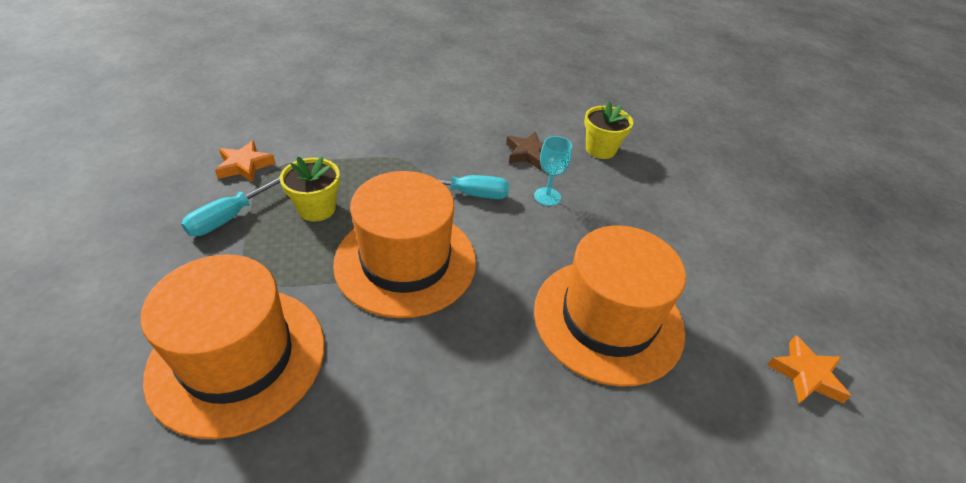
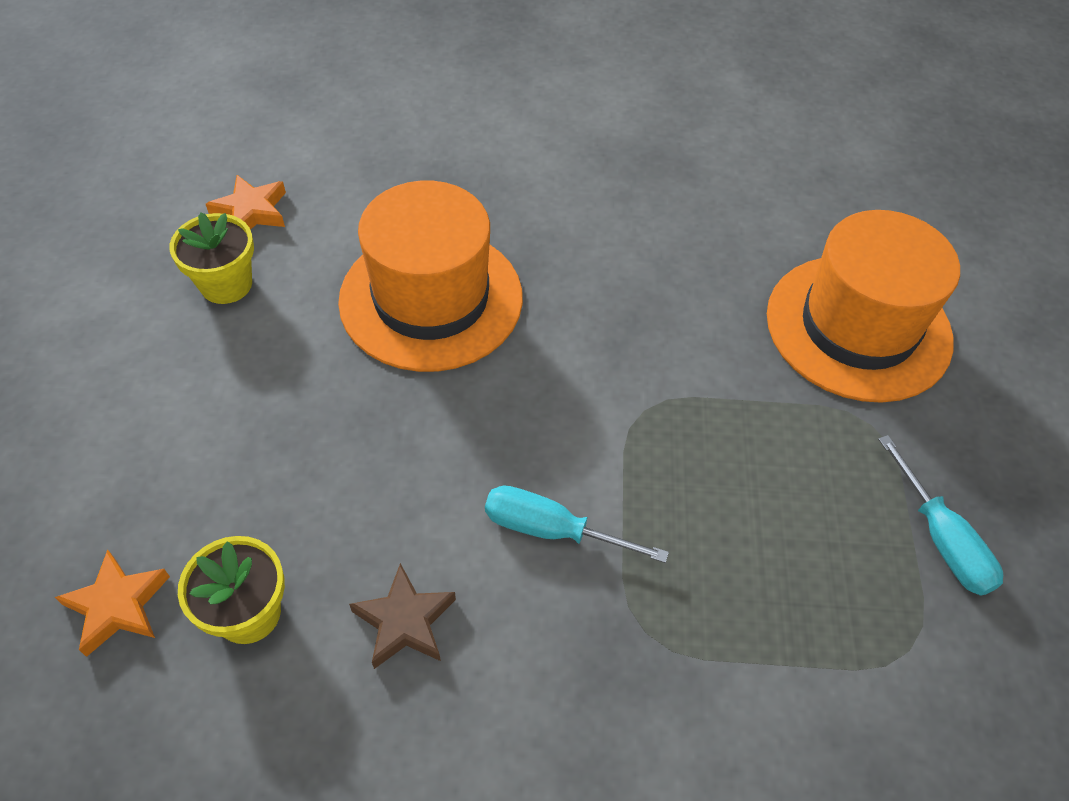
camera: 165 degrees left, 10 degrees up
(230, 217) = (940, 538): turquoise screwdriver -> turquoise screwdriver turned 105 degrees clockwise
(245, 166) = (960, 667): orange star -> orange star (117, 605)
(317, 209) = (808, 535): yellow flower pot -> yellow flower pot (226, 284)
(405, 261) = (669, 416): orange hat -> none
(547, 196) = (418, 502): turquoise goblet -> none

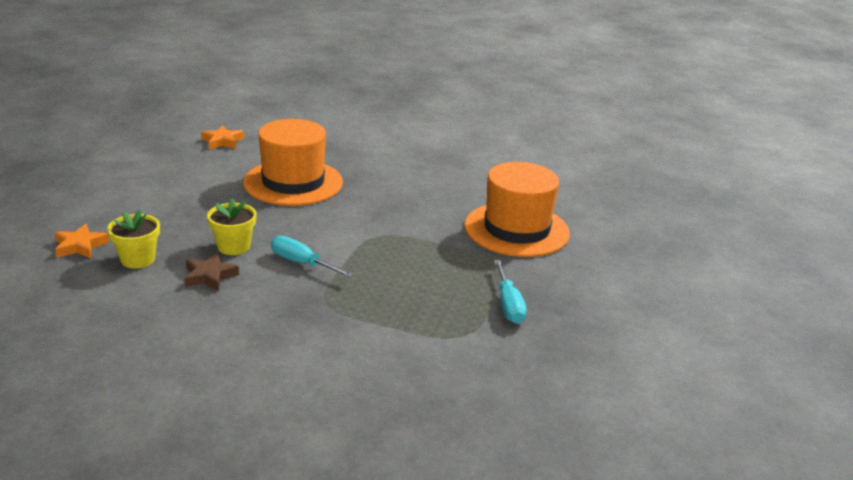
camera: 15 degrees right, 25 degrees down
(226, 284) = (195, 161): yellow flower pot -> yellow flower pot (233, 247)

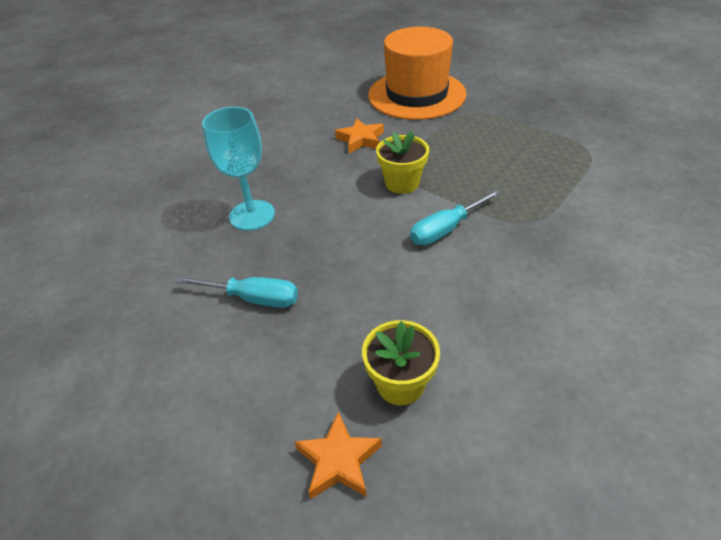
camera: 65 degrees left, 15 degrees up
(209, 276) = (460, 310): brown star -> none
(222, 141) = (88, 268): orange star -> orange star (361, 139)
(233, 247) = (393, 282): yellow flower pot -> yellow flower pot (402, 183)
(293, 182) = (252, 215): orange hat -> turquoise goblet
(508, 304) = (540, 120): turquoise screwdriver -> turquoise screwdriver (253, 298)

